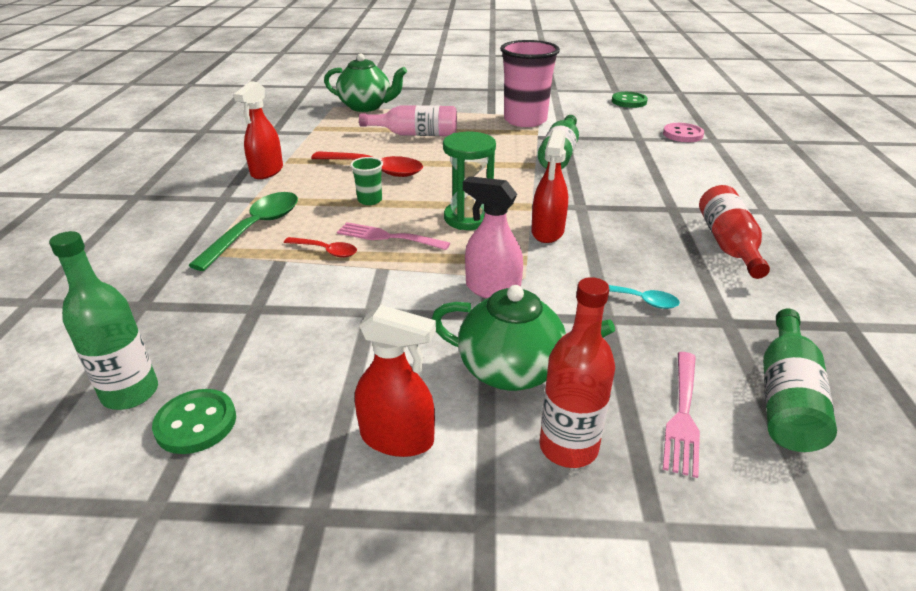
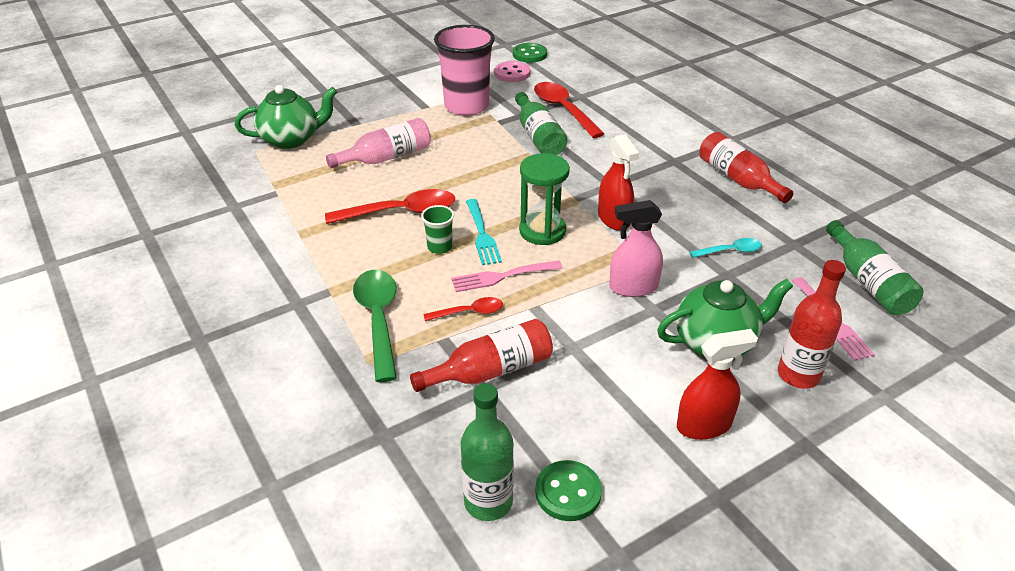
camera: 35 degrees left, 5 degrees up
(267, 171) = (297, 255): red spray bottle -> none
(279, 298) = (491, 371): none -> red bottle
(415, 203) = (482, 234): none -> turquoise fork
(608, 143) = (563, 110): none -> red spoon
(682, 134) = (608, 80): pink button -> pink button (512, 73)

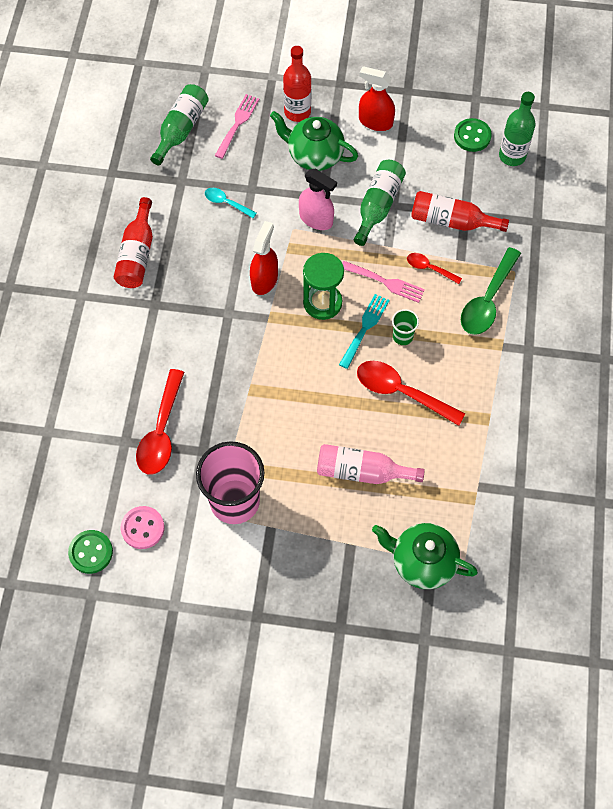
camera: 140 degrees left, 25 degrees up
(538, 136) = (219, 409): green bottle -> green bottle (378, 206)

